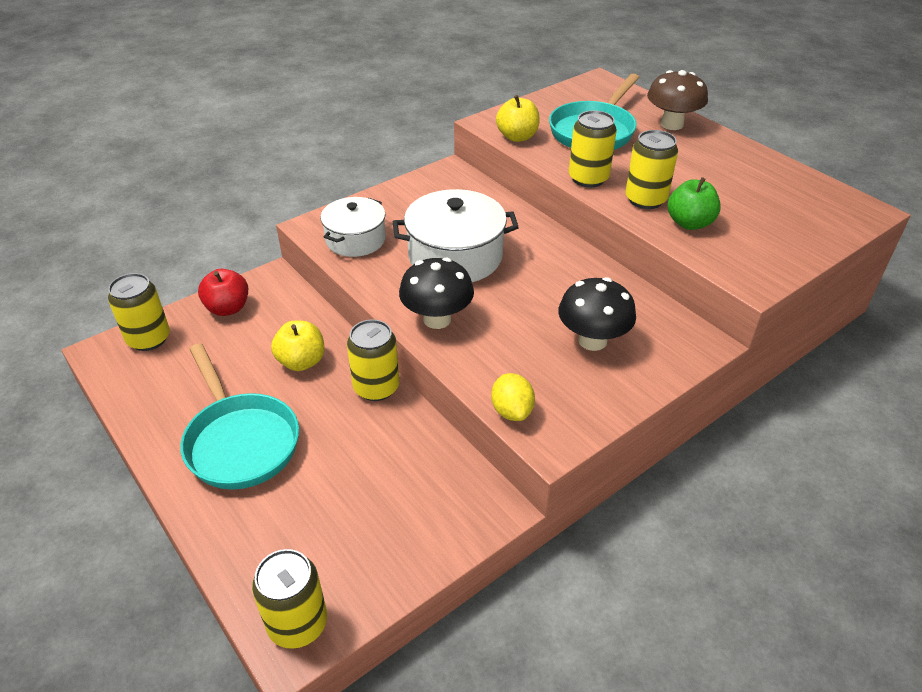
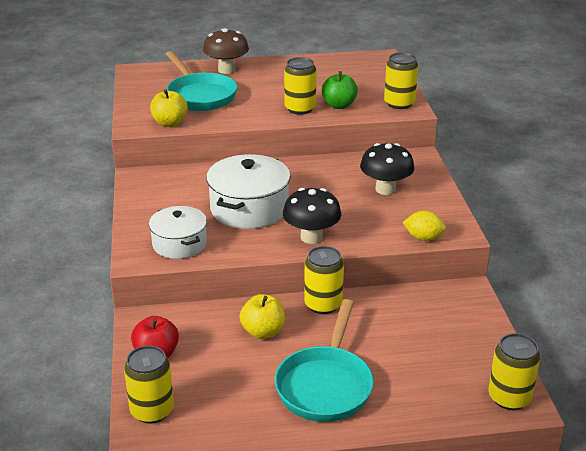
camera: 60 degrees left, 10 degrees down
(240, 441) = (325, 385): turquoise pan -> turquoise pan turned 105 degrees clockwise
(588, 178) = (254, 117): yellow can -> yellow can (399, 103)

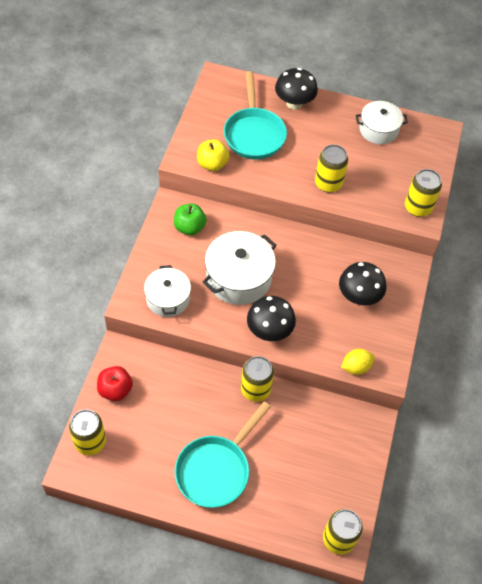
camera: 20 degrees right, 25 degrees up
(226, 70) = (294, 103): brown mushroom -> black mushroom
(263, 332) = (198, 399): yellow apple -> none
(322, 68) = (378, 130): none -> white pot
(339, 105) = (364, 191): green apple -> green apple (189, 227)
(423, 238) = (356, 367): yellow lemon -> yellow lemon turned 60 degrees counterclockwise

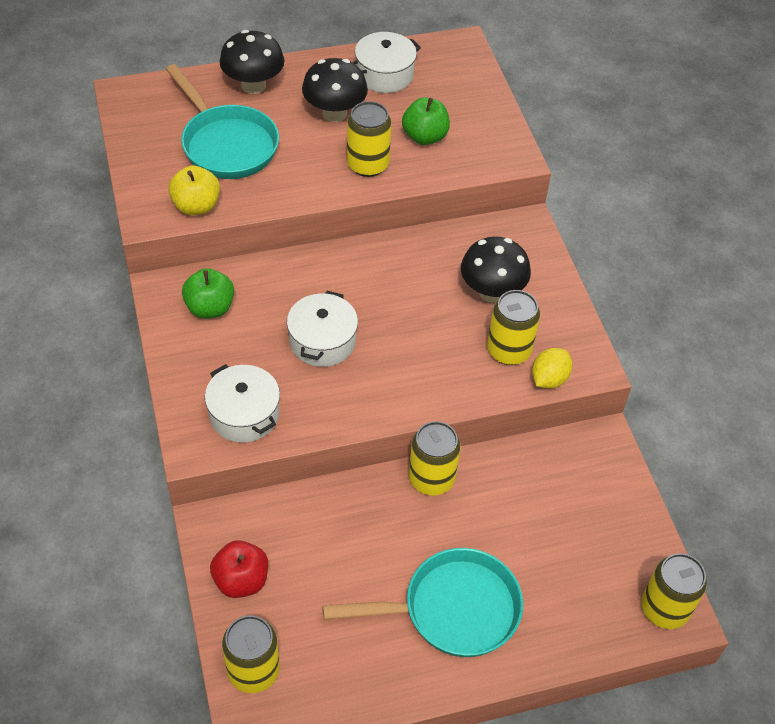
camera: 30 degrees left, 5 degrees down
(216, 469) = (452, 610): turquoise pan -> turquoise pan turned 105 degrees counterclockwise
(238, 278) = (322, 341): white pot -> white pot, size x0.66
(269, 331) = (410, 389): black mushroom -> black mushroom (334, 113)
(375, 181) = (424, 137): none -> green apple
(418, 207) = (498, 146): yellow can -> yellow can (508, 350)

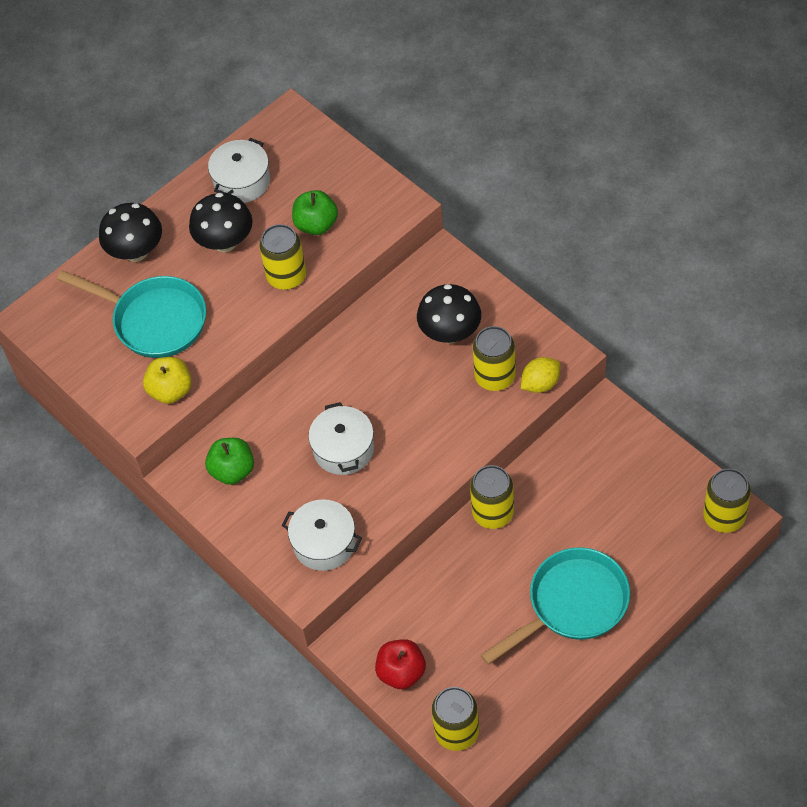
camera: 20 degrees left, 5 degrees up
(549, 379) = (540, 384): yellow lemon -> yellow lemon turned 45 degrees clockwise

